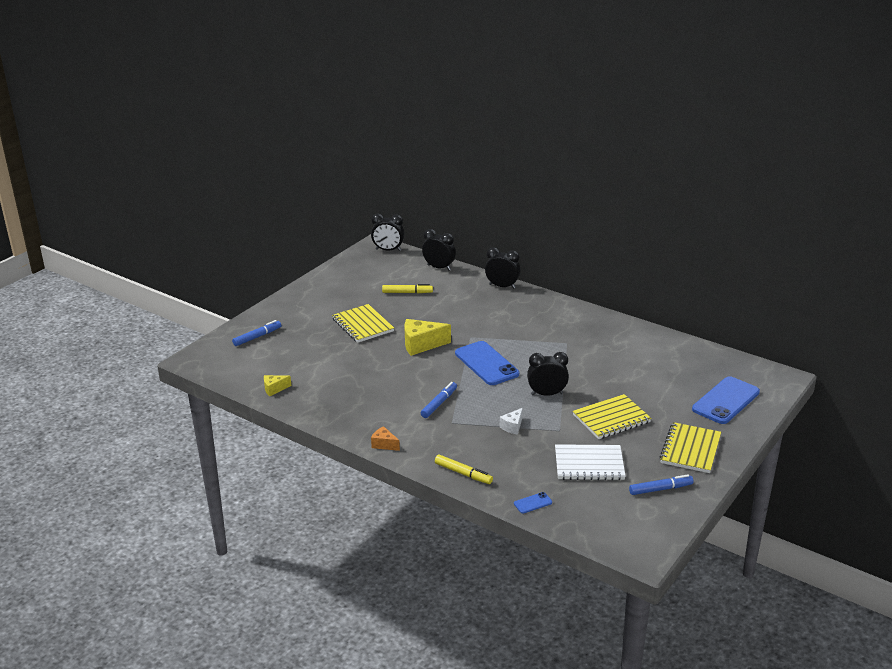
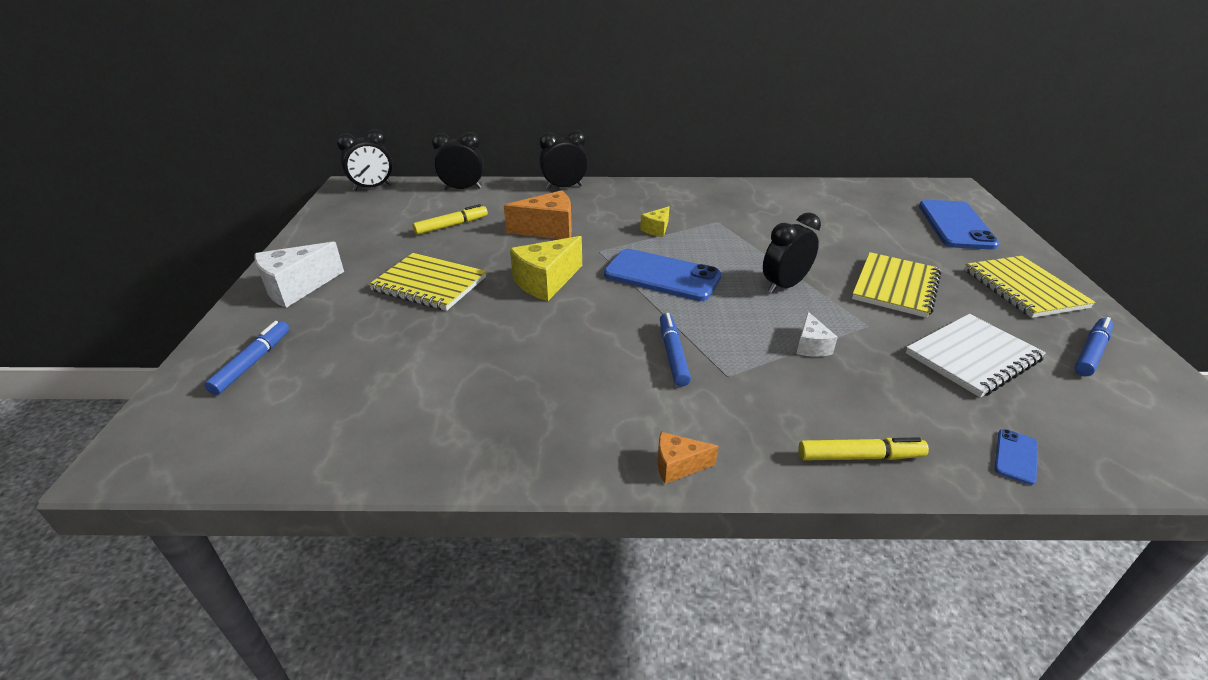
camera: 35 degrees left, 5 degrees up
(274, 389) = (365, 448): yellow cheese -> yellow cheese (656, 229)
(300, 305) = (297, 288): none -> white cheese
(458, 313) = (548, 229): none -> orange cheese

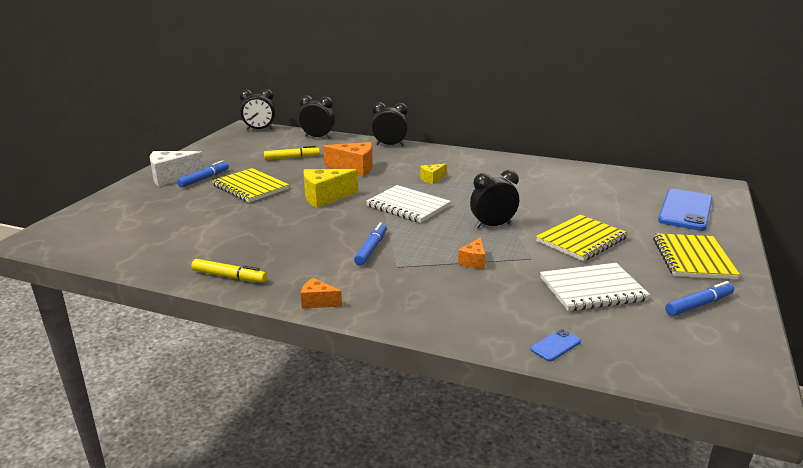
camera: 20 degrees right, 10 degrees down
(252, 362) = (121, 209): blue marker -> blue marker (204, 179)
(662, 275) = (408, 206): blue phone -> white notebook
(811, 346) = (473, 261): white cheese -> orange cheese
(859, 456) = (441, 322): yellow marker -> yellow marker (229, 276)

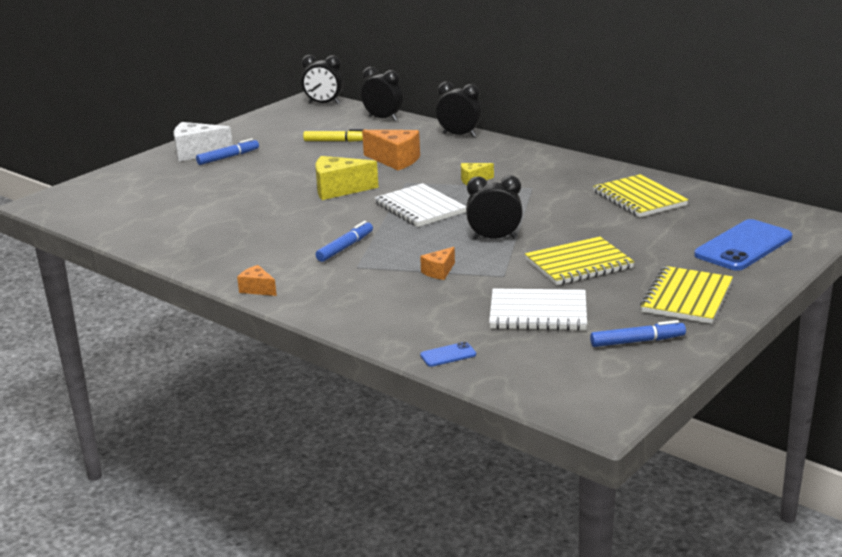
camera: 20 degrees right, 0 degrees up
(229, 276) = (193, 257): yellow marker -> none
(250, 187) = (269, 171): yellow notebook -> yellow notebook (639, 198)

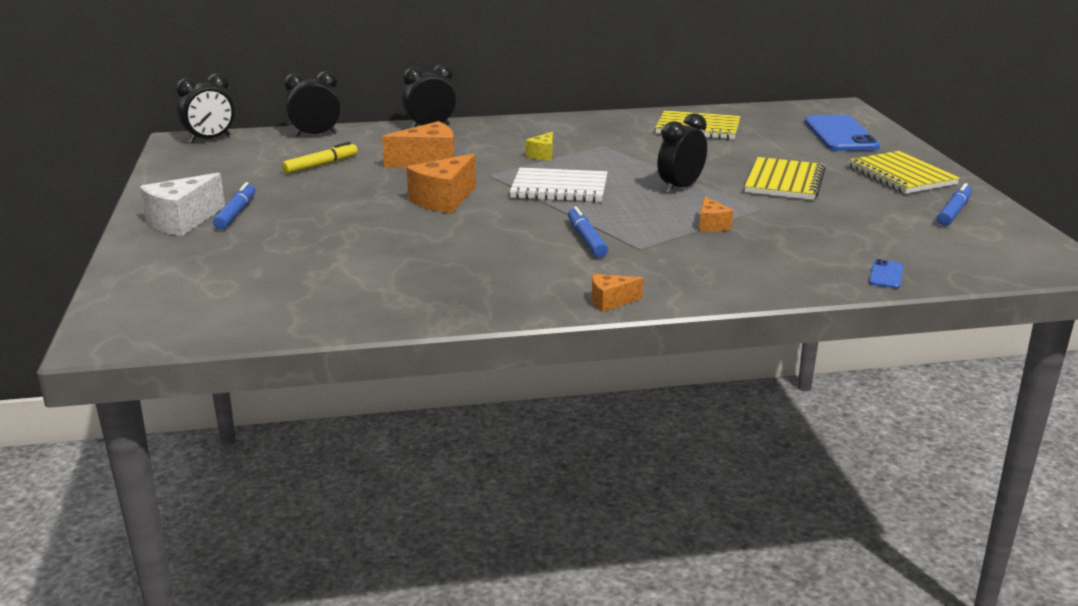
camera: 50 degrees left, 0 degrees up
(339, 190) = (444, 200): yellow cheese -> orange cheese
(538, 313) = (853, 222): white notebook -> none

